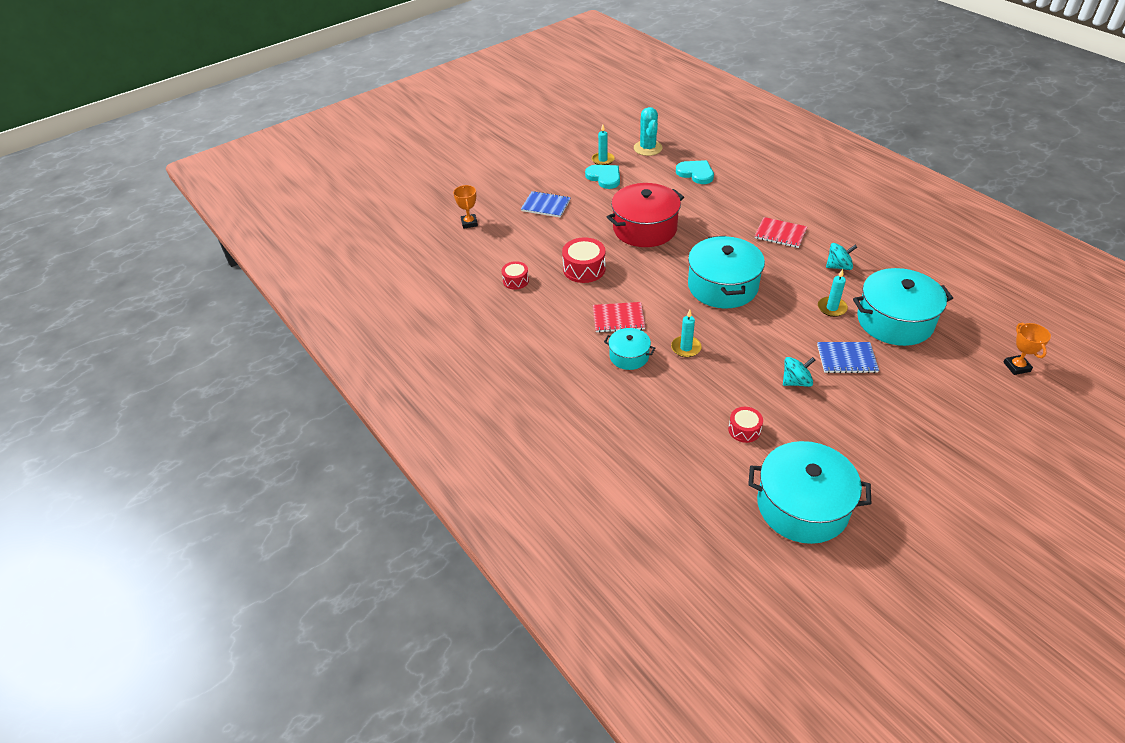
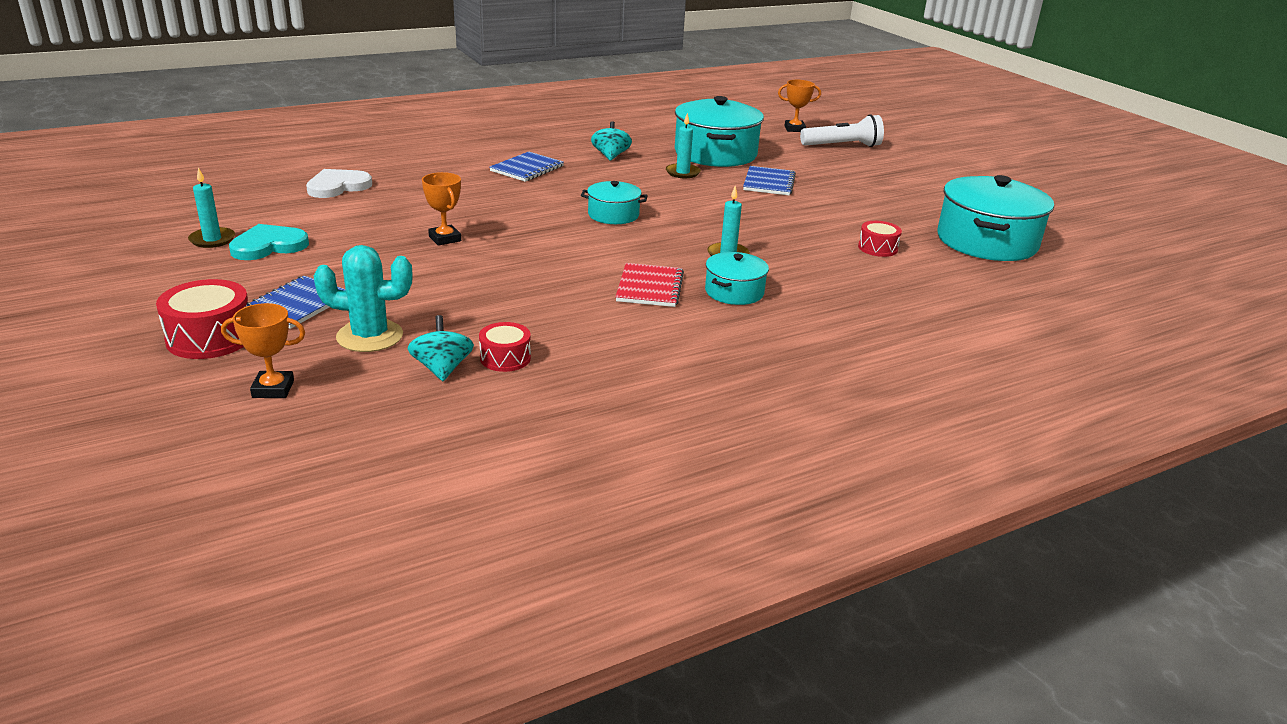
camera: 85 degrees left, 15 degrees down
(584, 269) = (513, 296): red drum -> red drum (210, 337)
(645, 229) = (445, 239): red pot -> orange trophy
(648, 148) = (224, 204): turquoise cactus -> turquoise cactus (370, 336)
(696, 173) = (338, 186): turquoise heart -> white heart
(722, 286) = (613, 215): turquoise pot -> turquoise pot, size x0.52
(780, 234) = (527, 169): red notebook -> blue notebook
(796, 382) = (801, 210): turquoise spinning top -> turquoise spinning top (442, 369)
(994, 404) = (843, 146): none -> white flashlight

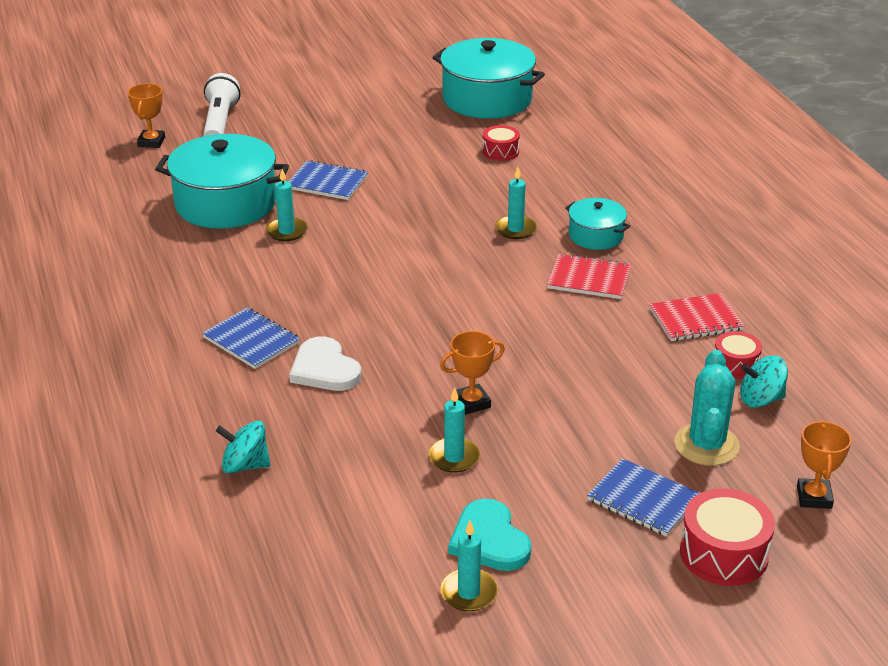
camera: 80 degrees left, 5 degrees up
(338, 186) = (291, 498): white heart -> white heart (324, 369)
(373, 233) = (454, 457): none -> turquoise candle
(587, 339) = (696, 319): none -> red notebook
(610, 156) = (218, 276): turquoise spinning top -> turquoise spinning top (245, 465)
(613, 215) = (410, 286): turquoise pot -> none

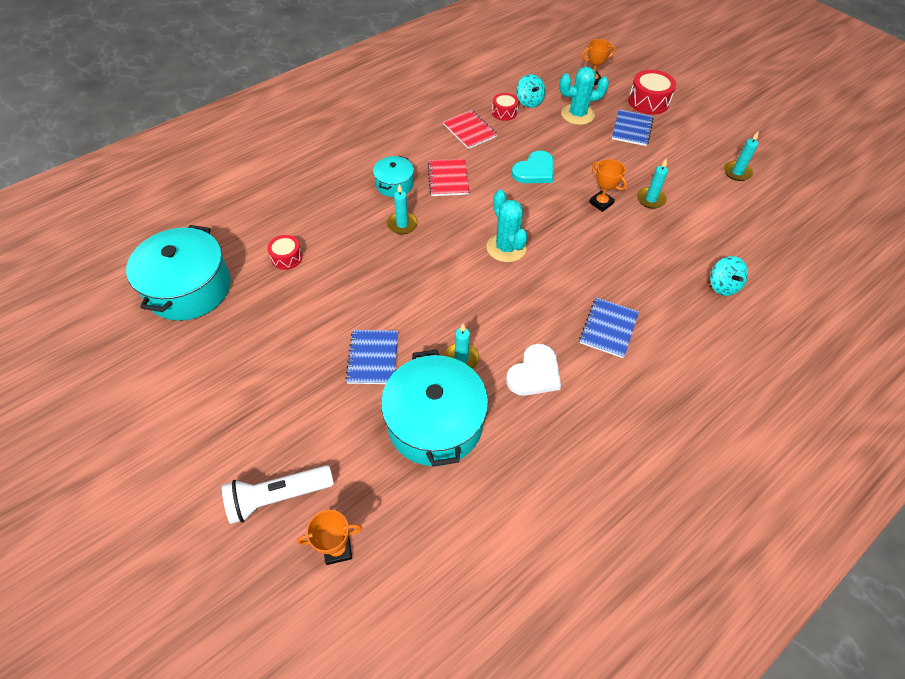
camera: 110 degrees left, 20 degrees up
(324, 369) = (613, 278): white heart -> white heart (534, 373)
(431, 297) = (506, 248): none -> turquoise cactus
(489, 540) = (698, 173): turquoise heart -> turquoise heart (535, 170)

